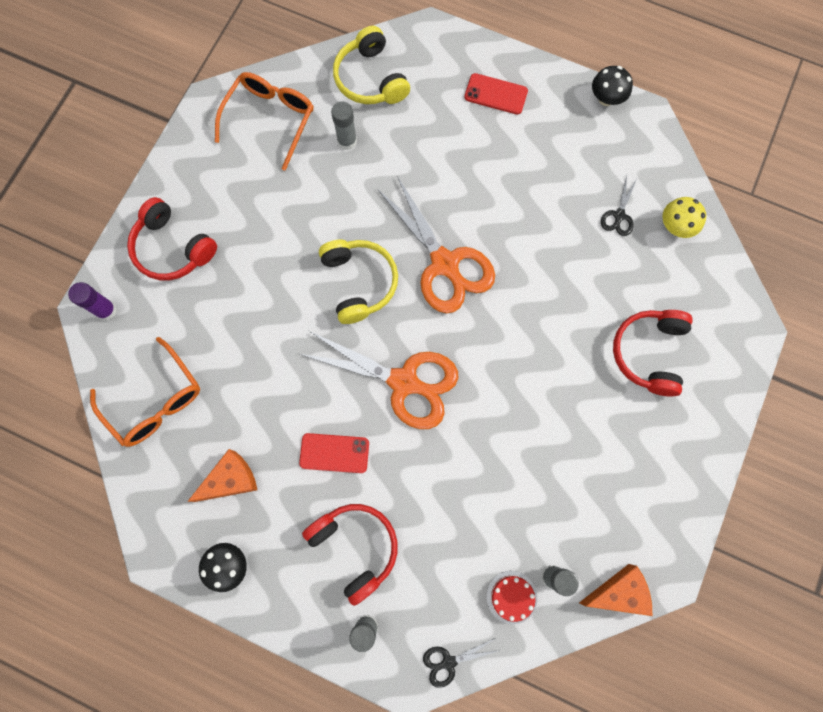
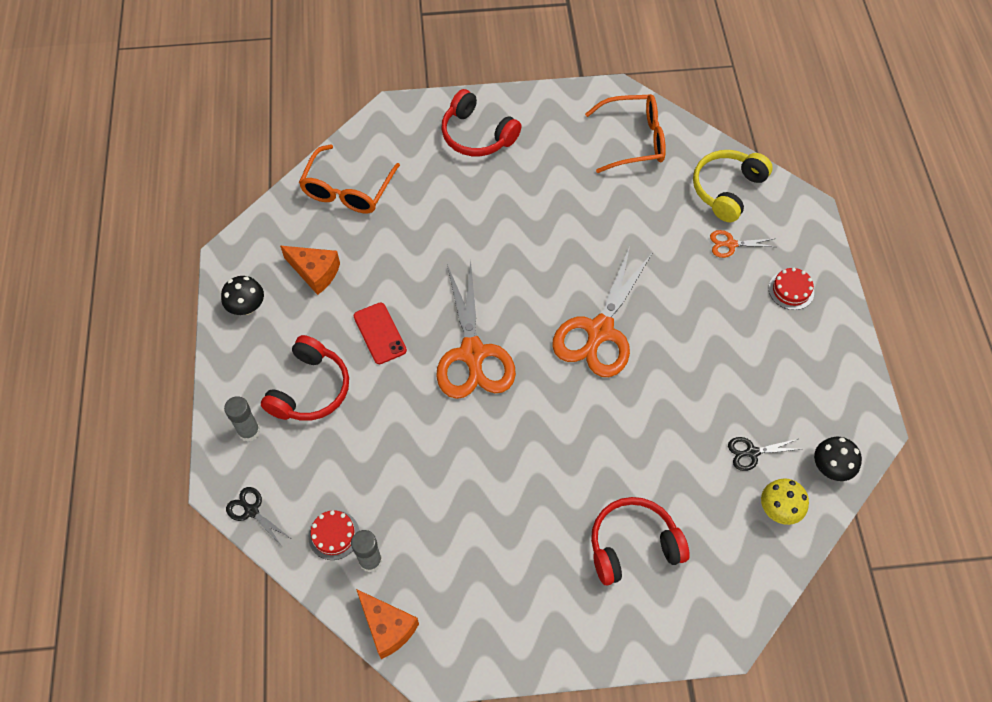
camera: 60 degrees right, 15 degrees down
(106, 310) = (399, 121): purple glue stick -> none
(173, 248) = (477, 135): red headphones -> red headphones turned 60 degrees counterclockwise
(347, 141) = (657, 202): grey glue stick -> none
(359, 282) = (537, 276): yellow headphones -> none
(425, 110) = (730, 244): none -> orange scissors
(496, 94) = (791, 290): red phone -> red cake
(606, 98) = (862, 383): black mushroom -> black mushroom (831, 467)

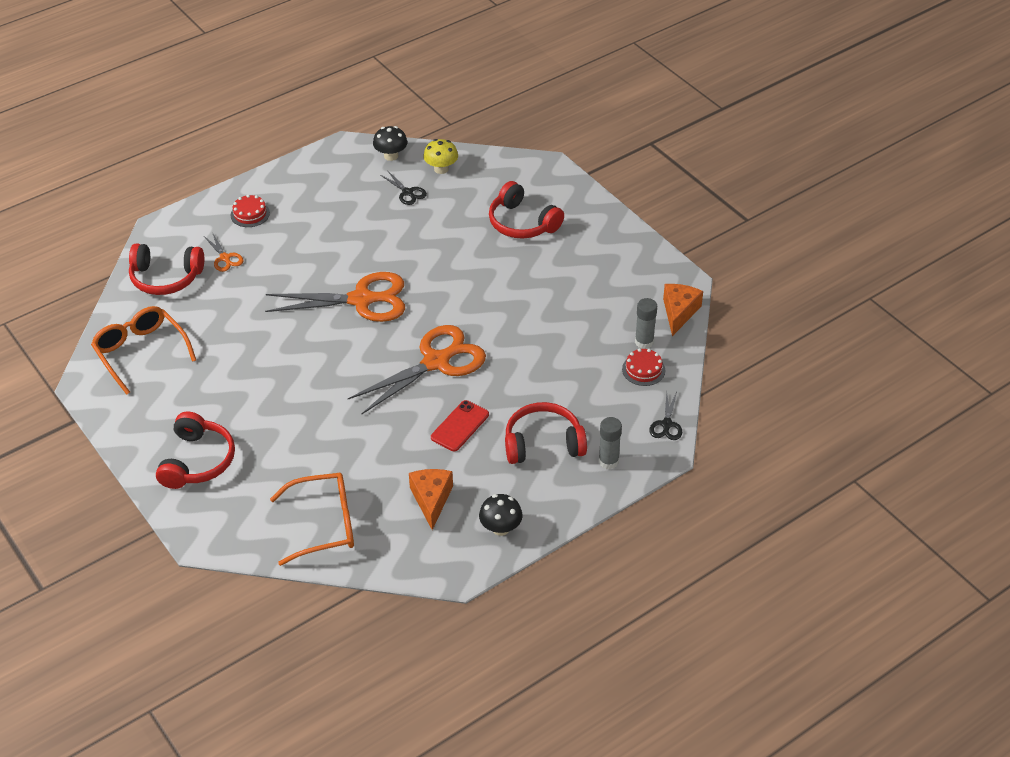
camera: 120 degrees left, 15 degrees down
(727, 189) = (166, 278): yellow headphones -> red headphones

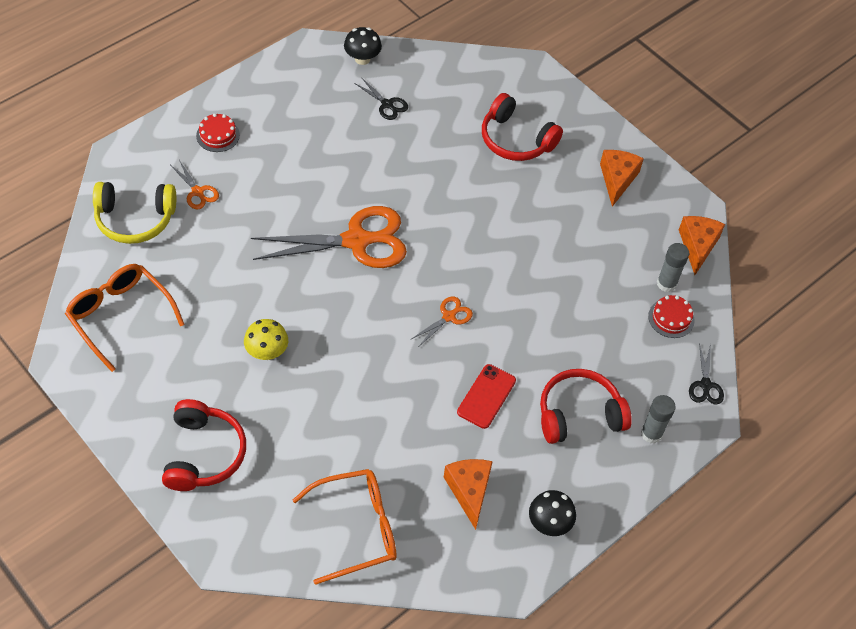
camera: 10 degrees left, 10 degrees up
(166, 278) = (135, 219): red headphones -> yellow headphones
(436, 362) = (449, 316): orange scissors -> orange scissors, size x0.44
(441, 169) = (419, 74): yellow mushroom -> yellow mushroom (267, 352)
(612, 257) = (617, 179): none -> orange cheese

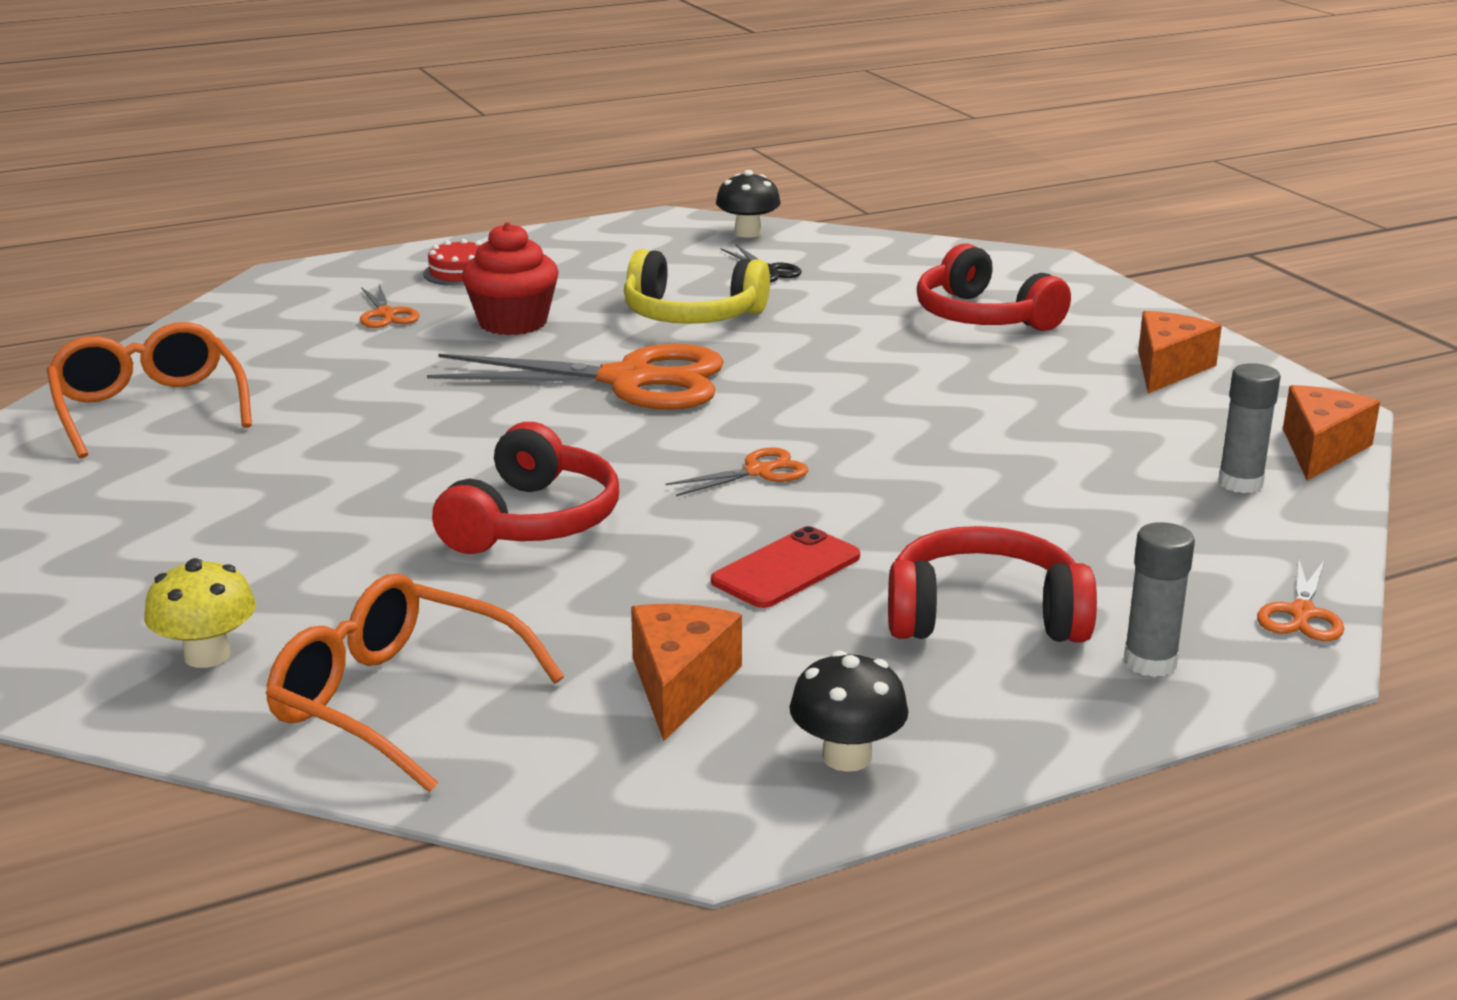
camera: 20 degrees right, 30 degrees down
(135, 219) = (261, 327): yellow headphones -> yellow headphones (691, 315)
(204, 454) = (161, 566): red headphones -> red headphones (533, 521)
(267, 352) = (378, 470): yellow mushroom -> yellow mushroom (207, 655)
(271, 189) = (513, 323): none -> red cupcake
(357, 528) = (395, 701): orange glasses -> orange glasses turned 150 degrees counterclockwise
(671, 318) = (1240, 523): red cake -> none
(705, 385) = (1301, 613): black scissors -> orange scissors

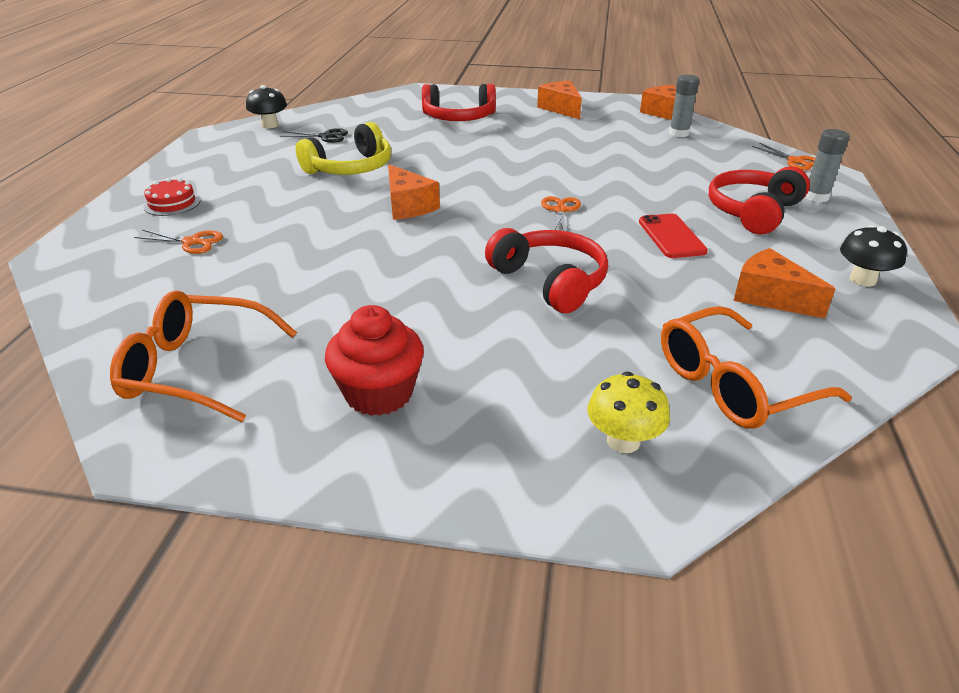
camera: 55 degrees left, 10 degrees up
(513, 323) = (277, 211): red cupcake -> red cupcake (379, 393)
(629, 380) = (408, 206): orange scissors -> orange cheese

